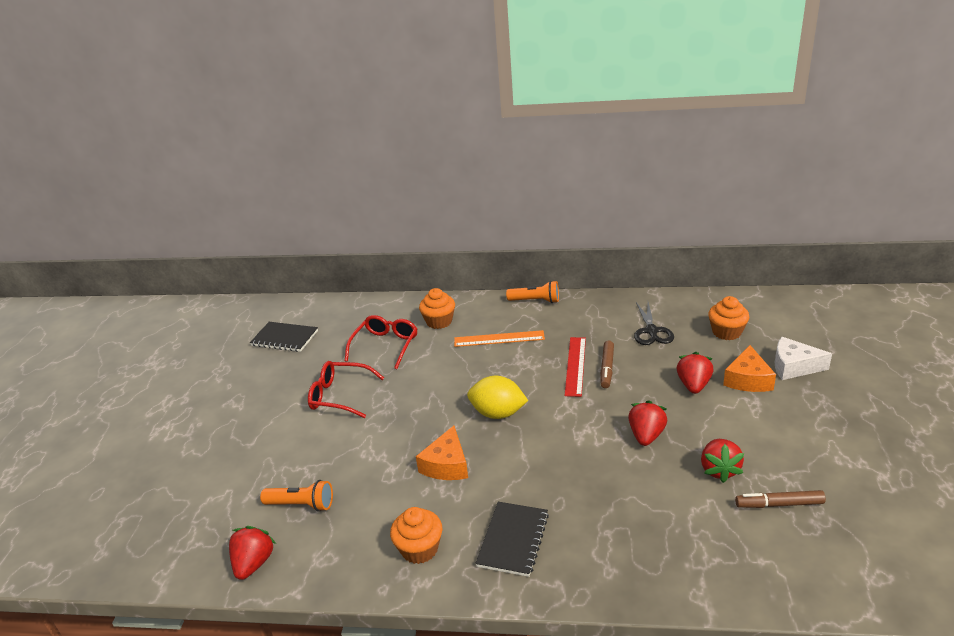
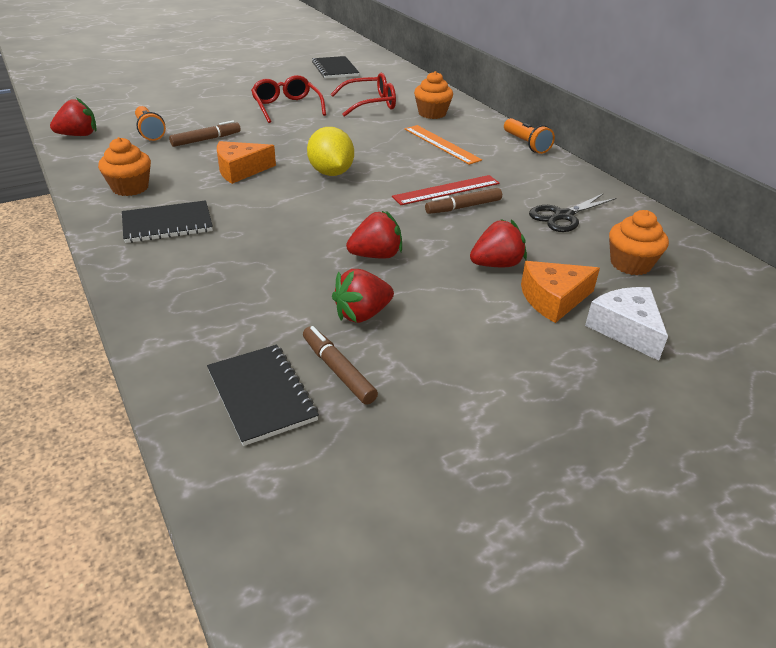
camera: 50 degrees right, 5 degrees up
(360, 469) = (206, 139): none -> brown marker
(790, 551) = (262, 395): none -> black notebook

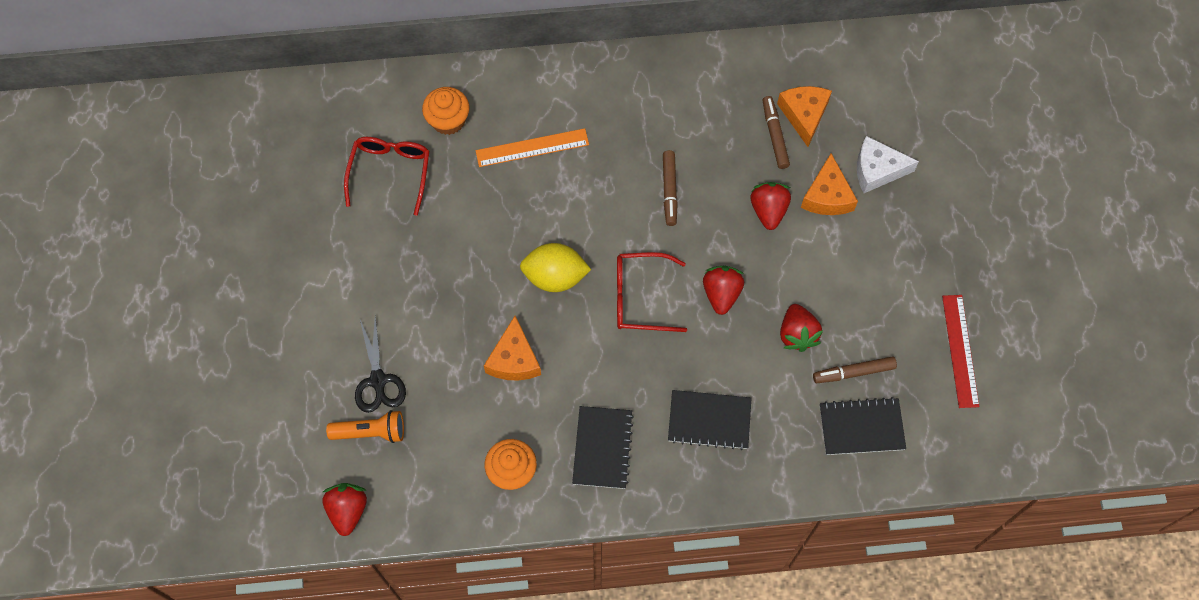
camera: 65 degrees left, 30 degrees up
(206, 139) = (420, 376): brown marker -> brown marker (774, 135)
(287, 107) = (360, 266): red glasses -> red glasses (640, 297)
(335, 69) = (250, 169): black notebook -> black notebook (709, 420)
(446, 190) = (632, 189): red ruler -> red ruler (960, 350)
(526, 144) = (566, 69): orange flashlight -> none
(563, 216) = (716, 119): black scissors -> black scissors (378, 380)
(630, 264) = (804, 115): orange cupcake -> orange cheese

